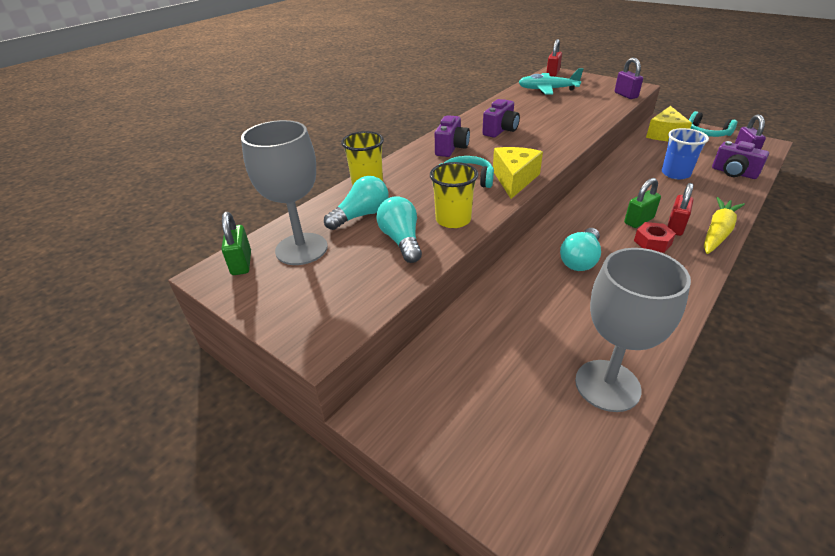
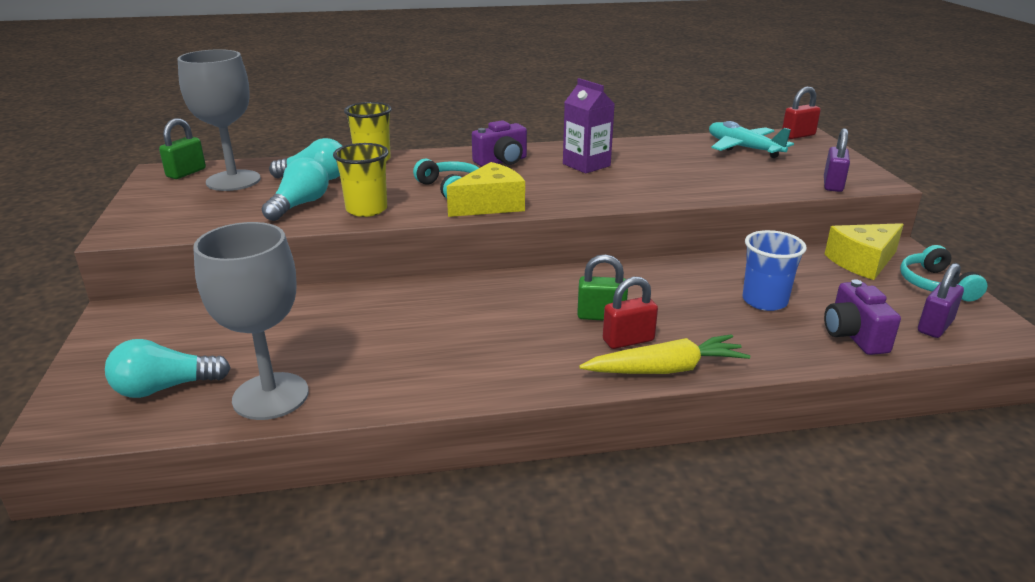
camera: 40 degrees right, 10 degrees down
(500, 130) = (586, 165): purple camera -> purple carton
(580, 260) = (463, 313): turquoise light bulb -> turquoise light bulb (165, 388)
(652, 242) = (567, 338): red nut -> none

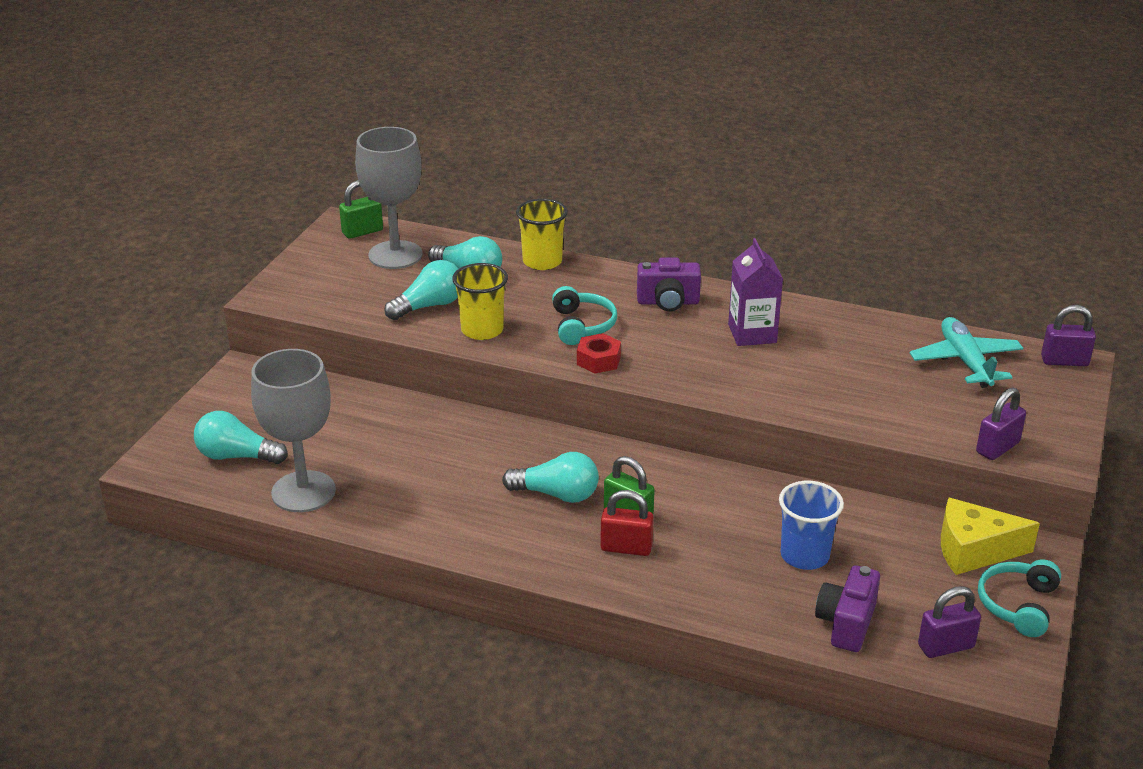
camera: 30 degrees right, 5 degrees up
(490, 205) = (598, 360): yellow cheese -> red nut
(526, 320) = (557, 494): none -> turquoise light bulb
(665, 369) = (628, 587): yellow carrot -> none
(798, 135) = (1064, 361): red padlock -> purple padlock

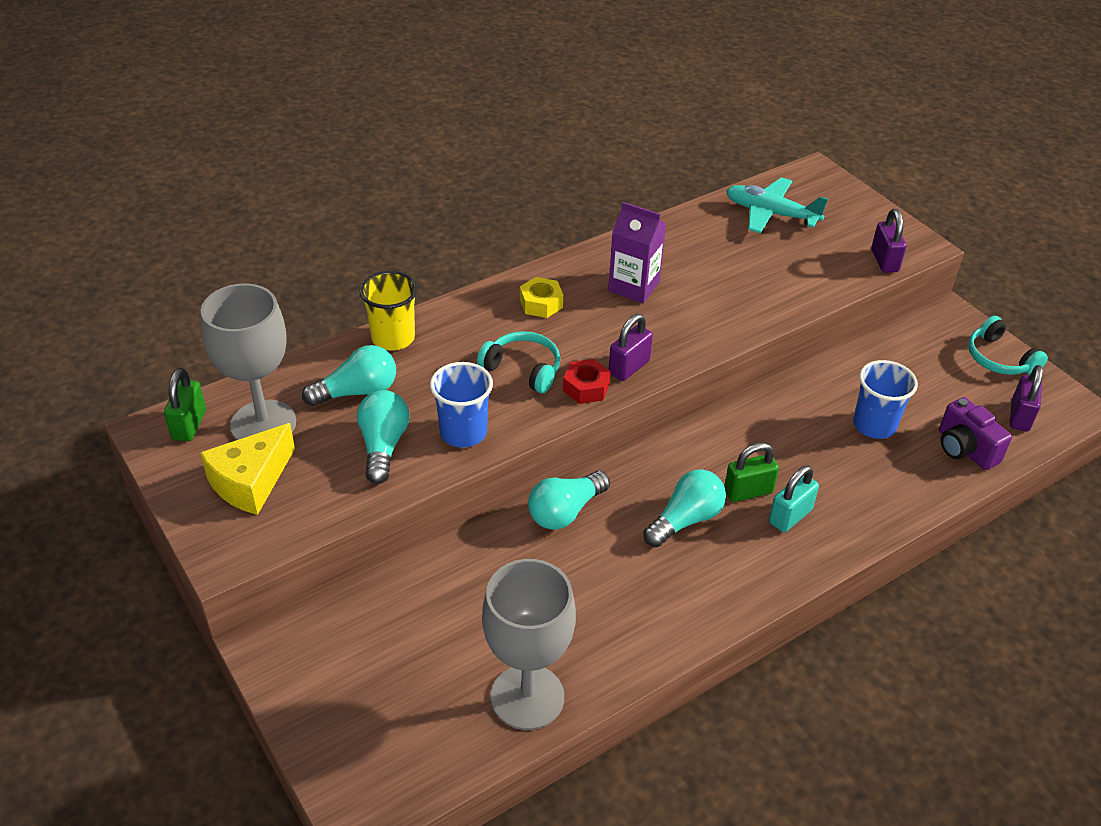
camera: 55 degrees left, 10 degrees up
(236, 456) = (417, 724): turquoise light bulb -> turquoise light bulb (565, 511)
(482, 330) = (463, 432): yellow cup -> blue cup
(626, 548) = (790, 516): red padlock -> turquoise padlock
(668, 302) = (541, 303): purple camera -> yellow nut
(974, 550) = (929, 343): yellow cheese -> yellow cheese (251, 482)
(1064, 361) = (810, 175): purple padlock -> purple padlock (629, 367)

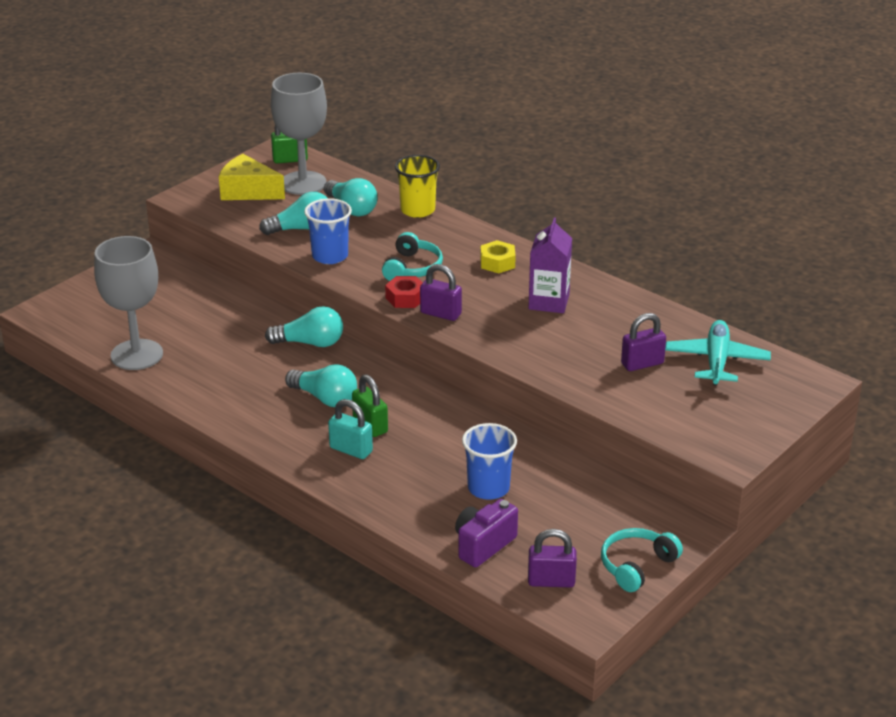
camera: 75 degrees right, 10 degrees down
(565, 511) = (310, 343): turquoise light bulb -> turquoise light bulb turned 150 degrees clockwise
(884, 261) = (685, 435): purple padlock -> purple padlock (642, 364)

